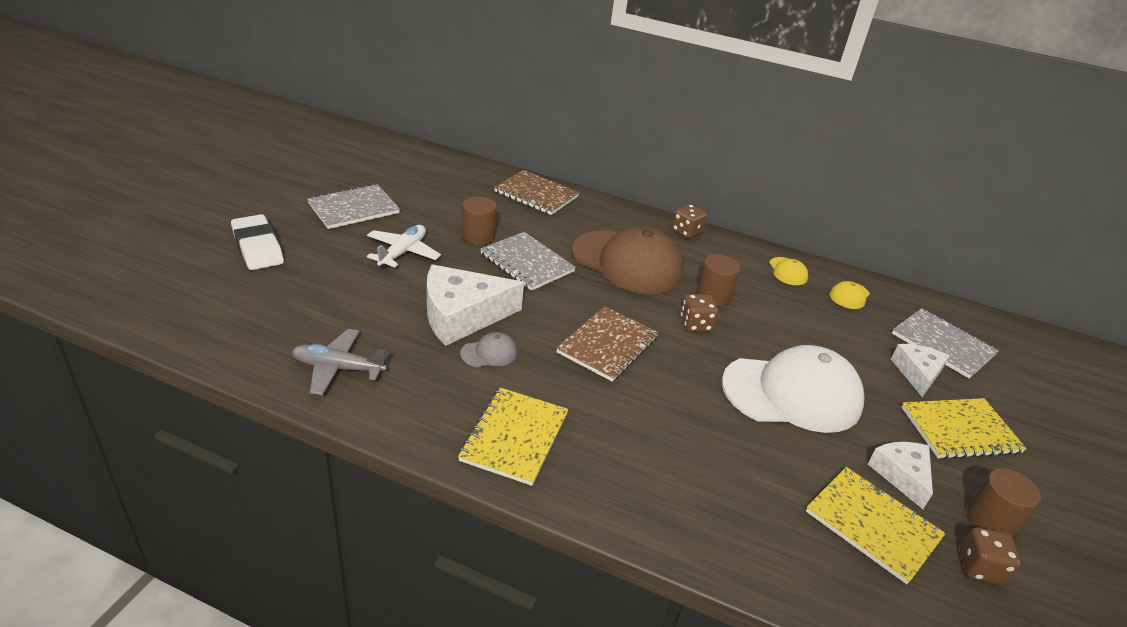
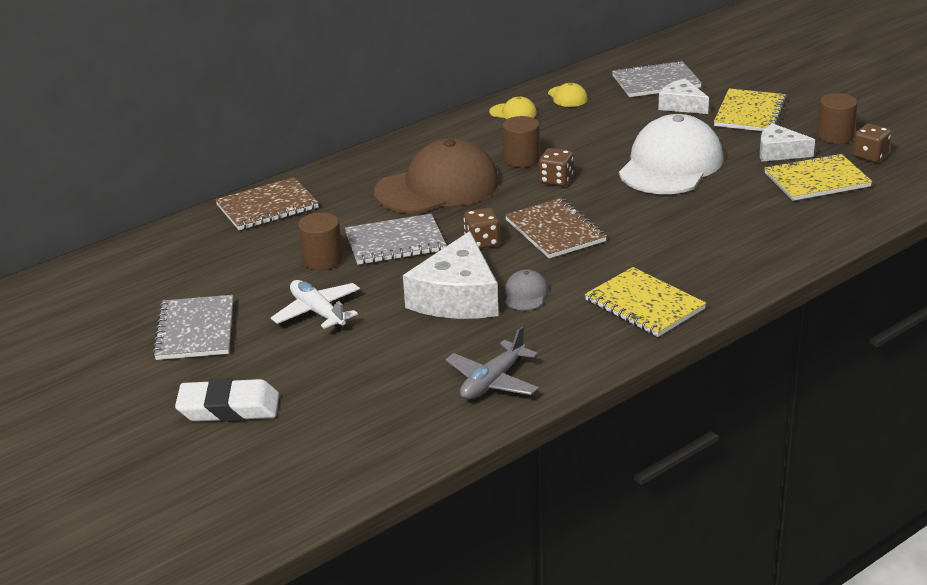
camera: 55 degrees left, 5 degrees down
(686, 232) = (411, 142): brown dice -> brown dice (482, 242)

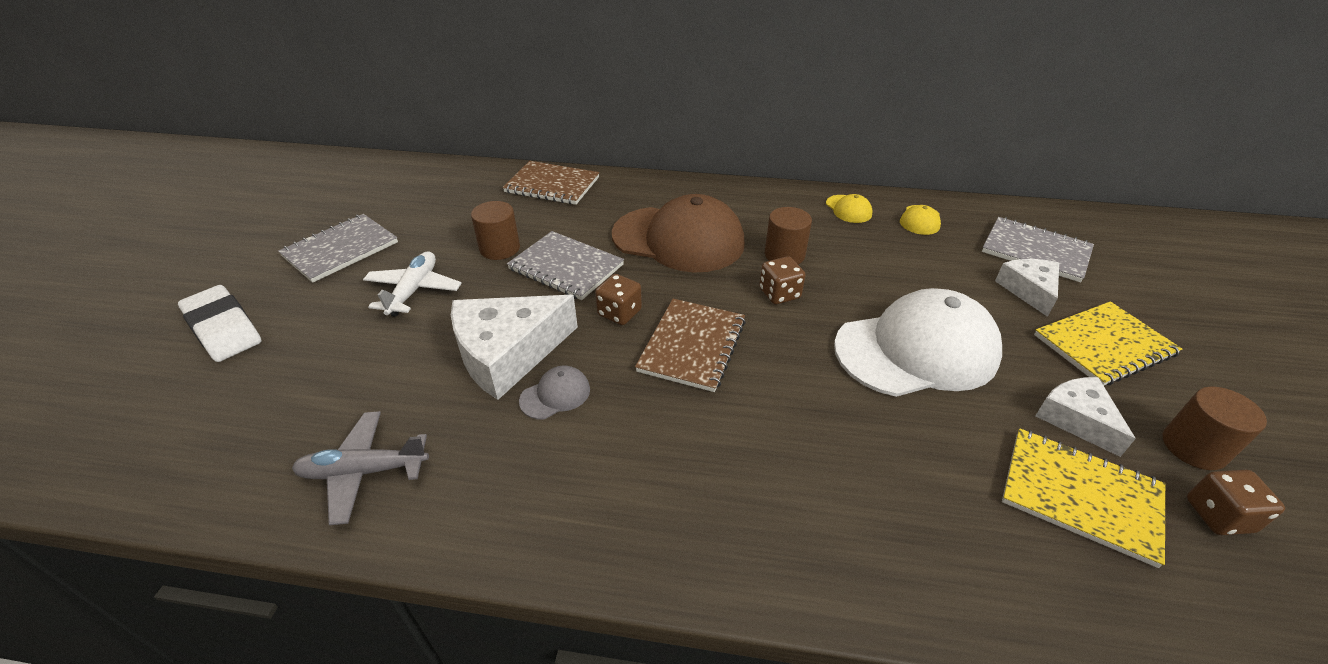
camera: 45 degrees right, 10 degrees up
(644, 305) = (622, 505): yellow notebook -> none

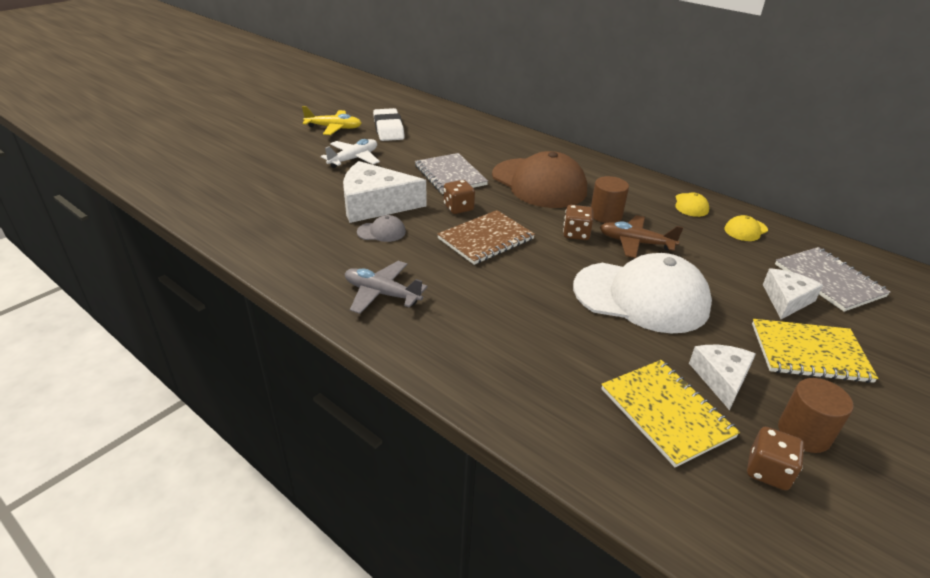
camera: 30 degrees right, 5 degrees down
(224, 329) = (249, 146): white eraser -> white eraser (388, 129)
(340, 249) = (334, 128): grey notebook -> yellow plane
(364, 472) = (259, 227): grey plane -> grey plane (382, 294)
(500, 248) = (420, 154): brown cylinder -> none
(552, 185) = (486, 130): brown notebook -> none
(845, 280) = (635, 243): none -> brown plane

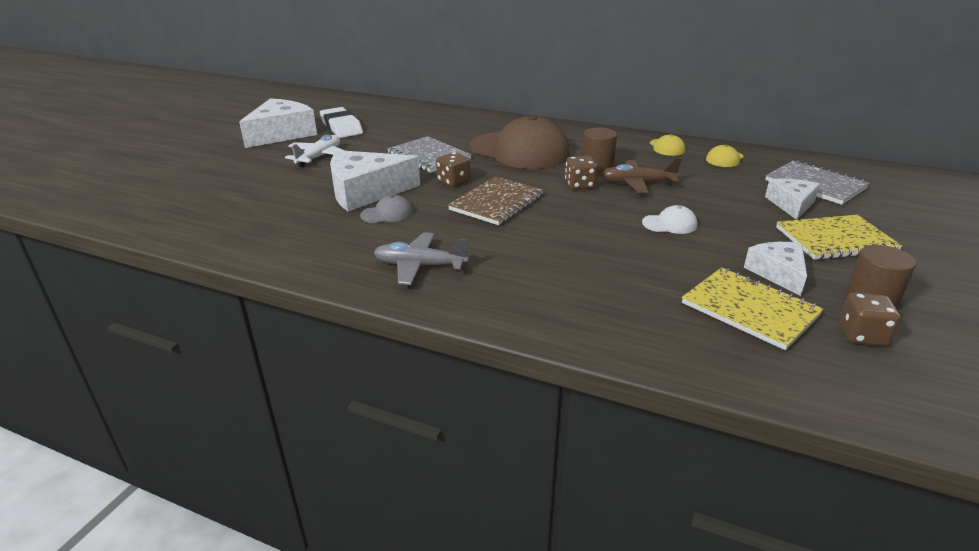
camera: 15 degrees left, 5 degrees down
(334, 128) = (281, 134): yellow plane -> white cheese
(641, 297) = (669, 224): white cap -> white cap, size x0.41

